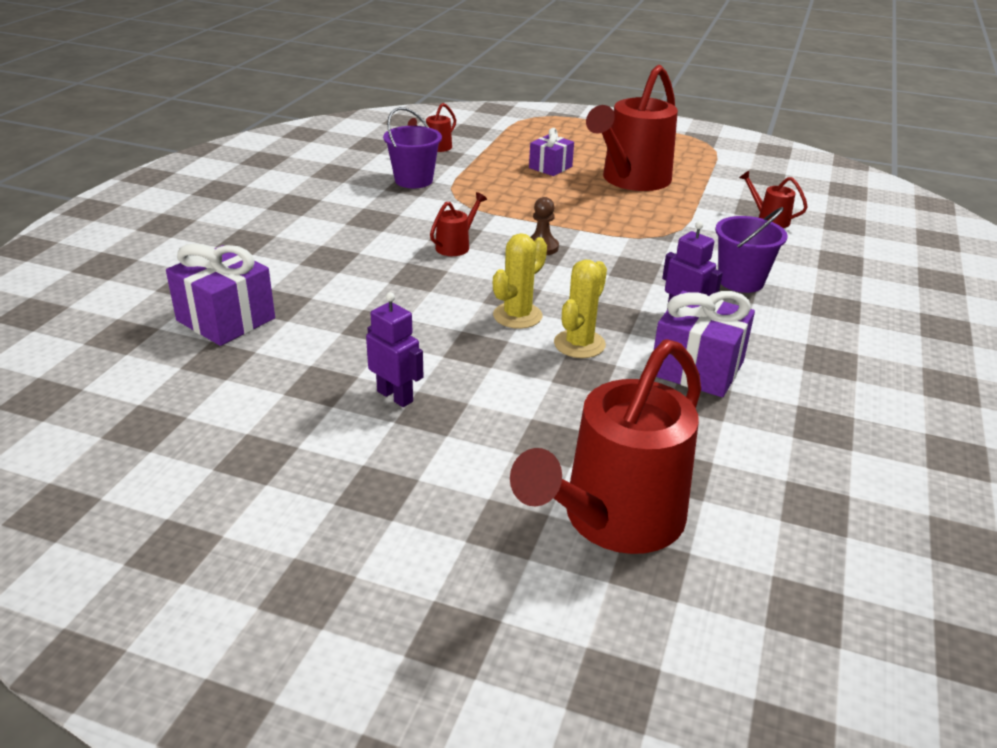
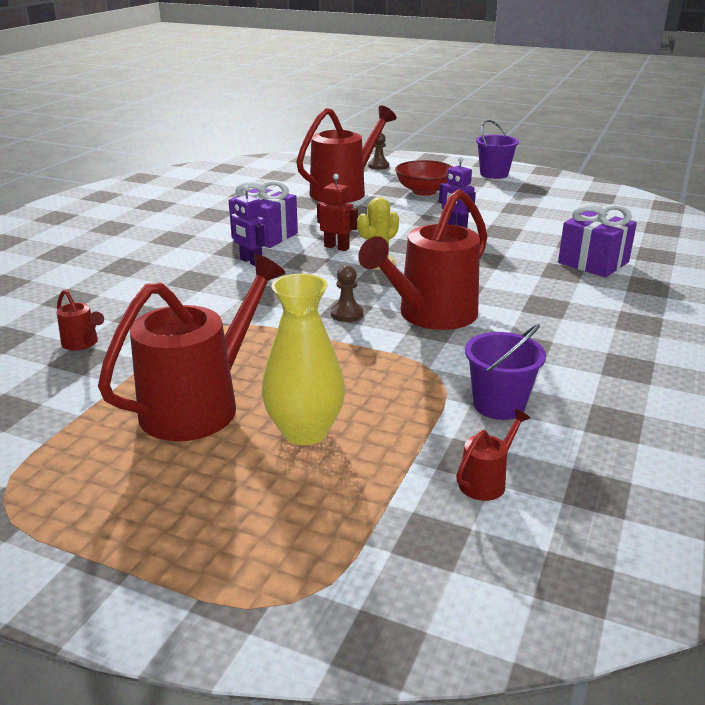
camera: 175 degrees left, 5 degrees down
(435, 526) = (424, 191): none -> red bowl
(456, 246) = (430, 316): red watering can -> red watering can, size x2.37
(550, 167) = (305, 431): purple gift -> yellow vase
(554, 686) = (378, 166): none -> brown pawn
(579, 344) = (336, 247): yellow cactus -> red robot
(740, 281) = (181, 284): purple bucket -> purple bucket (494, 174)

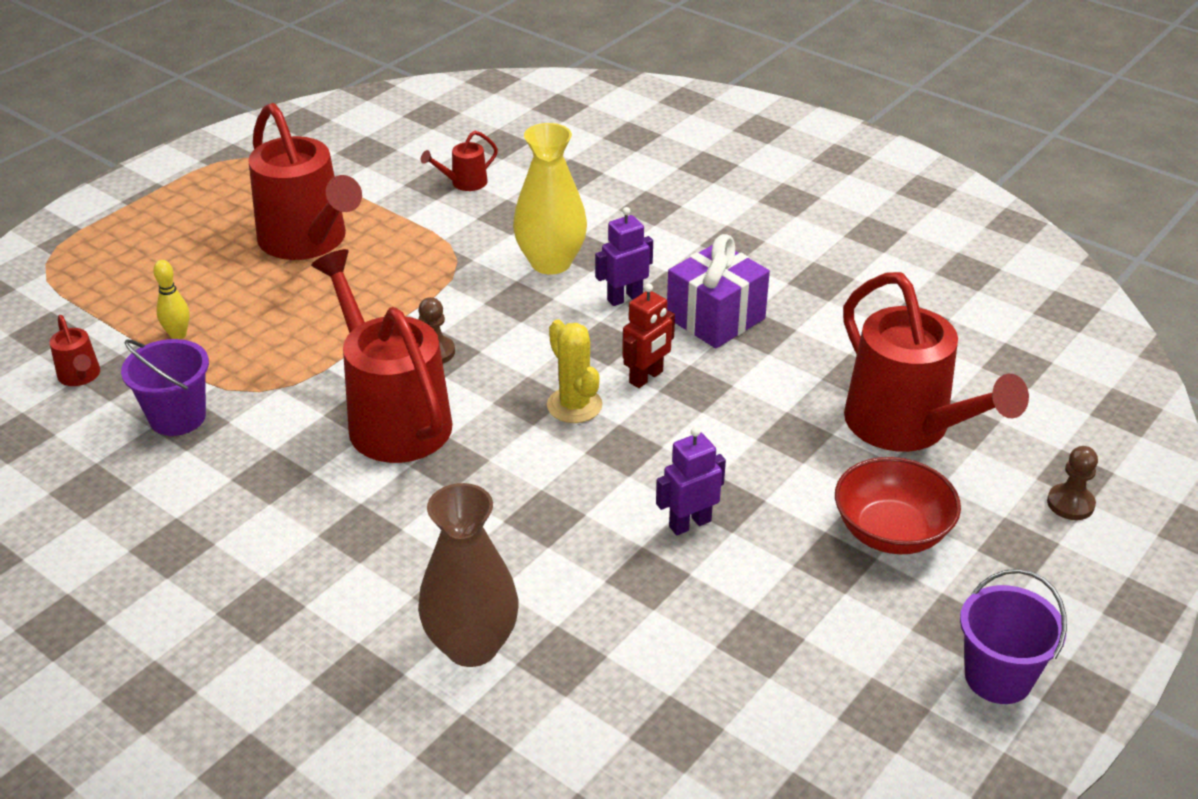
camera: 105 degrees right, 10 degrees up
(305, 431) = (225, 292): yellow vase -> yellow vase (551, 262)
(388, 439) = (178, 335): none -> yellow bowling pin
(593, 262) = (472, 645): purple gift -> brown vase

